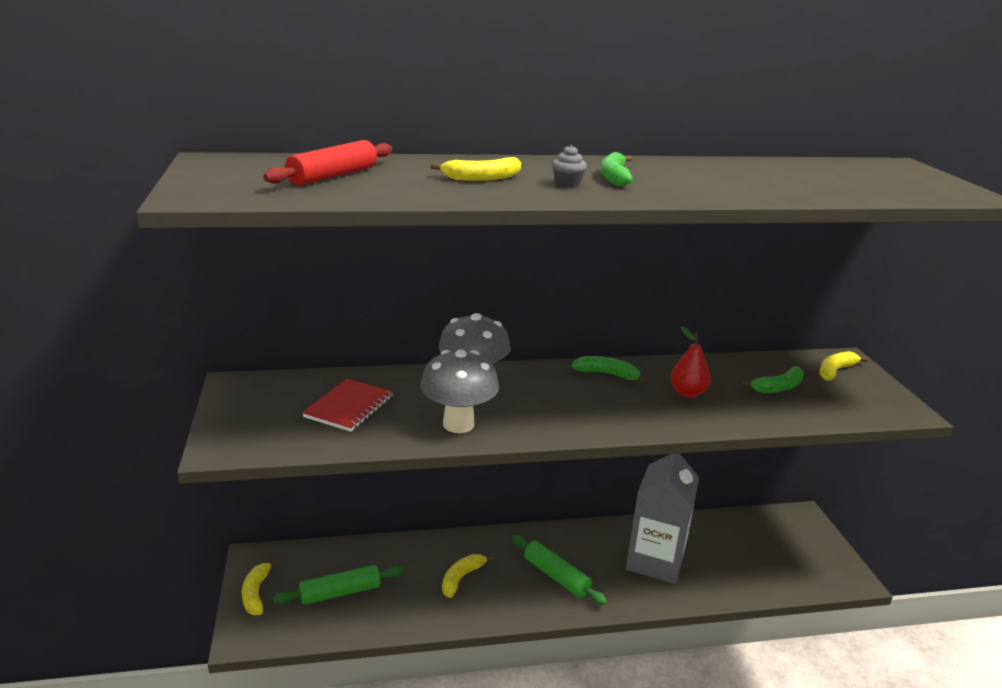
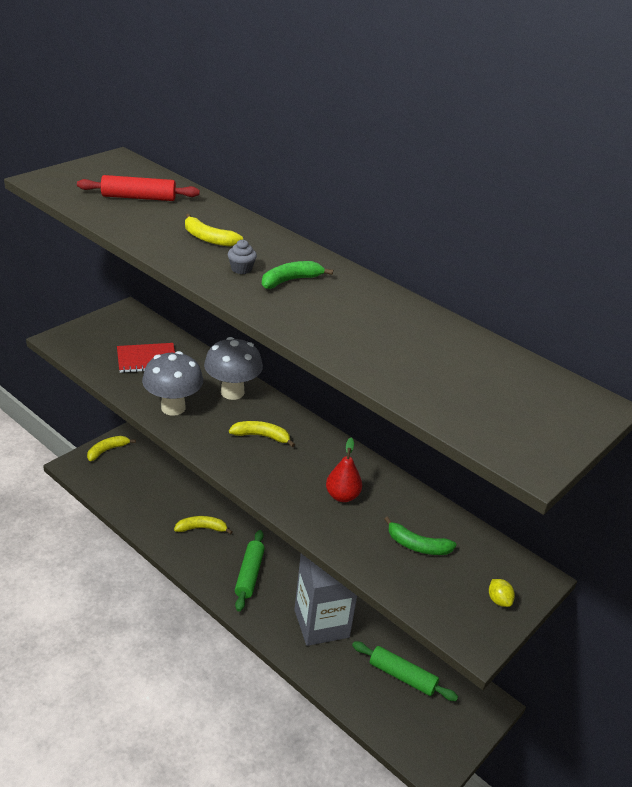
camera: 50 degrees right, 10 degrees up
(340, 593) = (138, 482): green rolling pin -> green rolling pin (402, 676)
(607, 374) = (321, 446): green banana -> none
(835, 371) = (499, 575): yellow banana -> yellow banana (261, 436)
(864, 383) = (498, 600): none -> yellow lemon

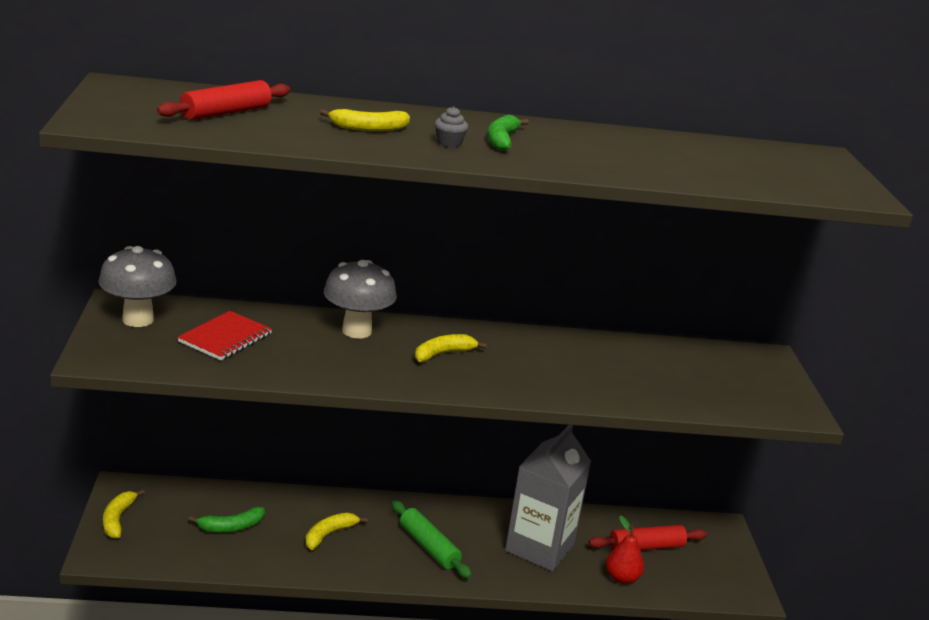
camera: 45 degrees left, 10 degrees down
(173, 408) = (328, 367): grey mushroom -> grey mushroom (138, 319)
(342, 496) = (576, 367): red pear -> red pear (622, 578)
(402, 676) = (646, 547): green rolling pin -> red rolling pin
(417, 545) = (676, 374): green banana -> green banana (231, 527)
(498, 600) = (774, 381): yellow lemon -> none

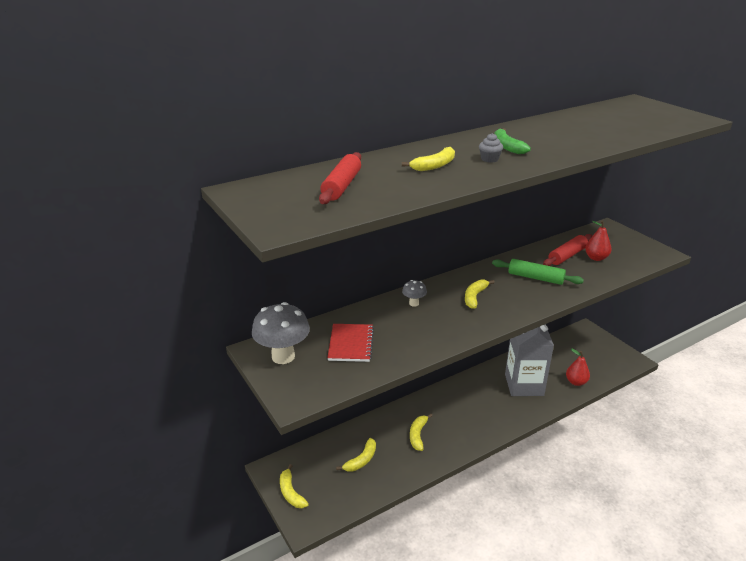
camera: 25 degrees left, 5 degrees up
(231, 527) = (361, 460): green banana -> yellow banana
(356, 331) = (414, 303): grey mushroom -> grey mushroom, size x0.49
(429, 547) = (474, 414): green rolling pin -> green rolling pin (535, 278)
(646, 547) = (567, 358): red rolling pin -> red rolling pin (567, 256)
(685, 380) = (596, 258): none -> red pear

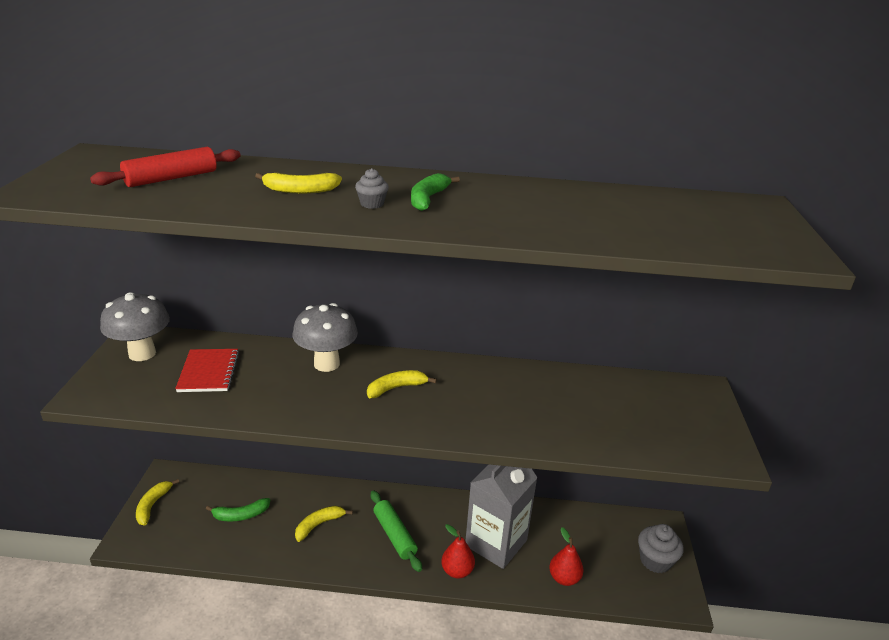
camera: 35 degrees right, 0 degrees up
(351, 344) = (208, 372): red notebook -> red notebook turned 45 degrees counterclockwise
(361, 460) = (241, 515): yellow banana -> green banana
(414, 303) = (326, 364): grey mushroom -> grey mushroom, size x2.03
(535, 278) = (500, 402): green rolling pin -> green rolling pin (395, 535)
(567, 256) = (584, 396): red rolling pin -> none
(596, 258) = (619, 416): red pear -> red pear (457, 571)
(603, 348) = (655, 560): none -> grey cupcake

